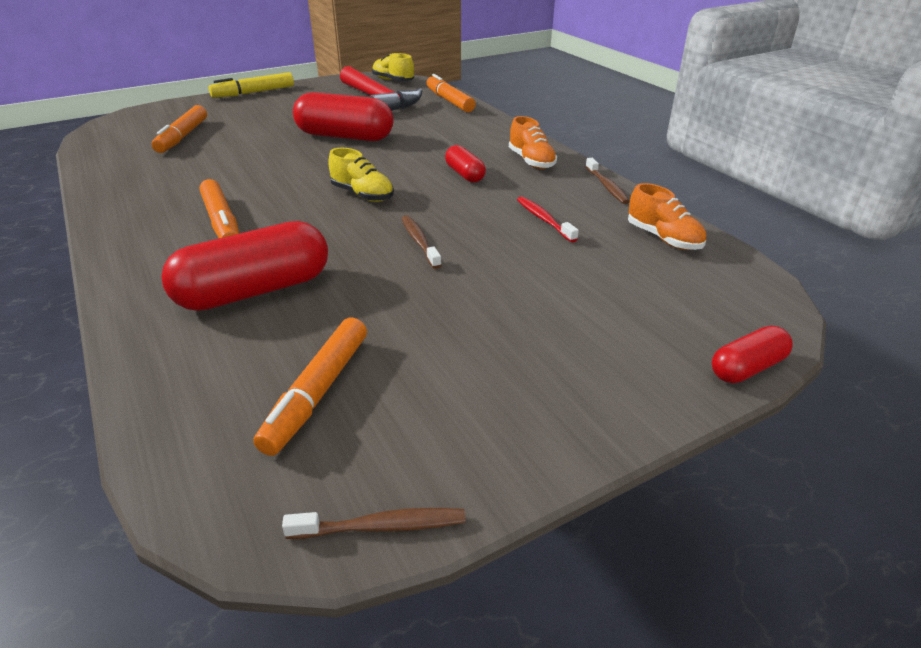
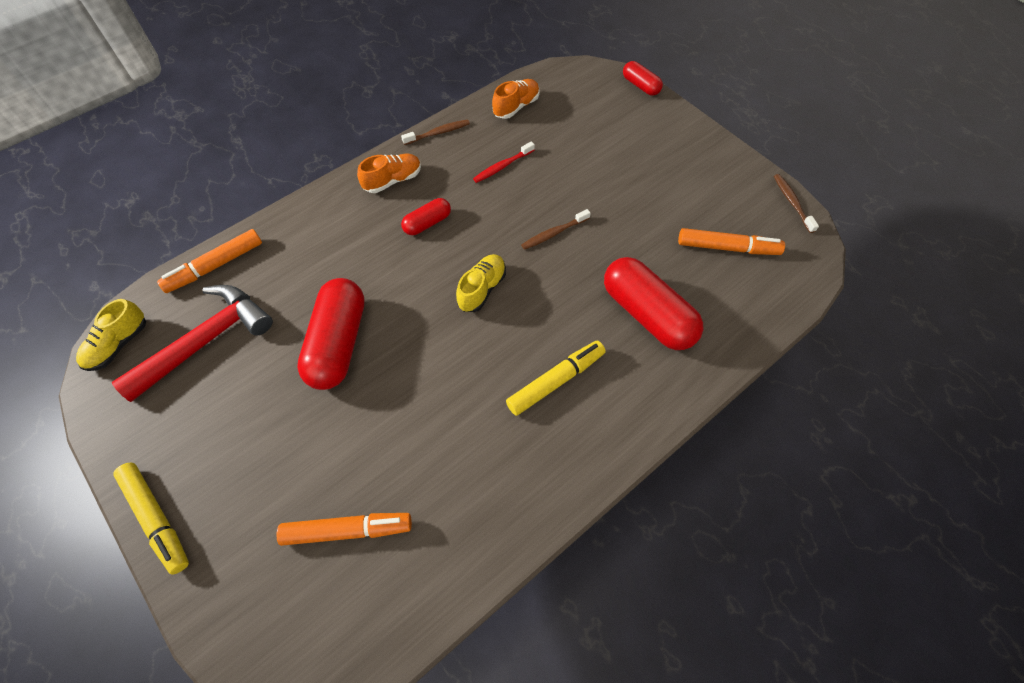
camera: 100 degrees left, 25 degrees up
(222, 222) = (556, 381): orange marker -> yellow marker

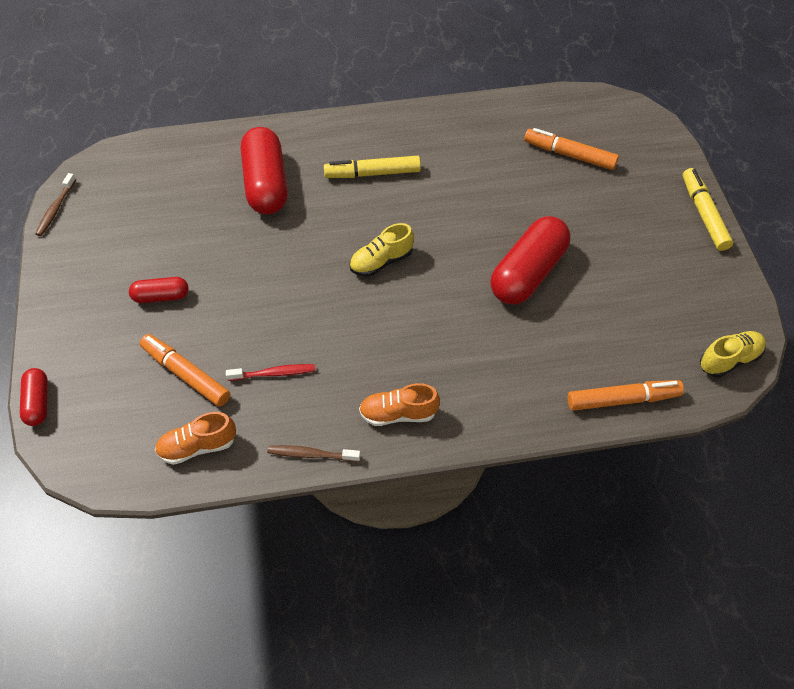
camera: 150 degrees left, 5 degrees down
(206, 340) = (645, 327): red hammer -> none
(427, 223) = (391, 346): red capsule -> red capsule (161, 296)
(554, 233) = (281, 280): brown toothbrush -> none
(727, 247) = (152, 200): orange marker -> orange marker (186, 374)

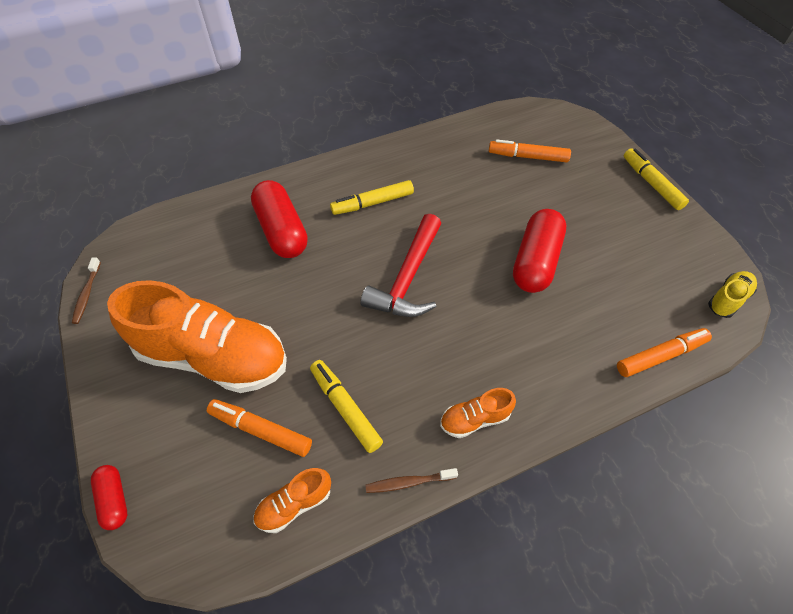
camera: 15 degrees left, 0 degrees up
(161, 296) = (214, 357): red capsule -> orange shoe
(273, 373) = (345, 408): red toothbrush -> yellow marker
(381, 261) = (407, 278): yellow shoe -> red hammer

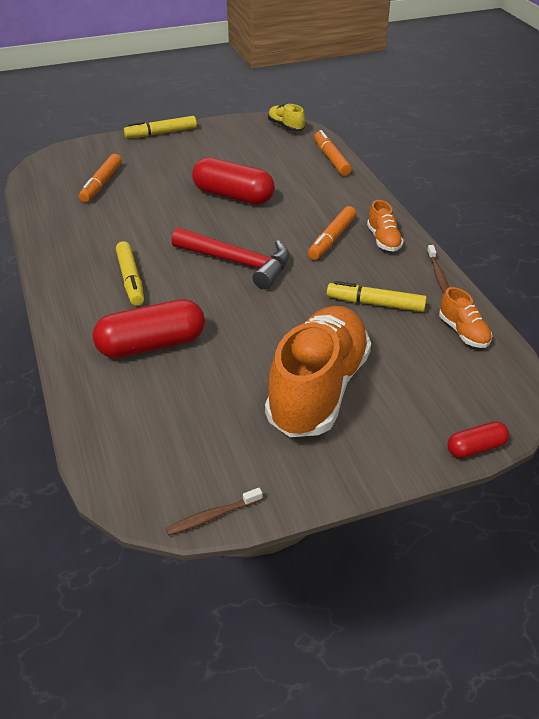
camera: 85 degrees left, 15 degrees down
(87, 294) = (213, 516): brown toothbrush -> brown toothbrush turned 150 degrees clockwise
(260, 430) = (399, 353): orange marker -> orange marker (332, 239)
(345, 408) = (375, 304): yellow marker -> yellow marker turned 45 degrees clockwise

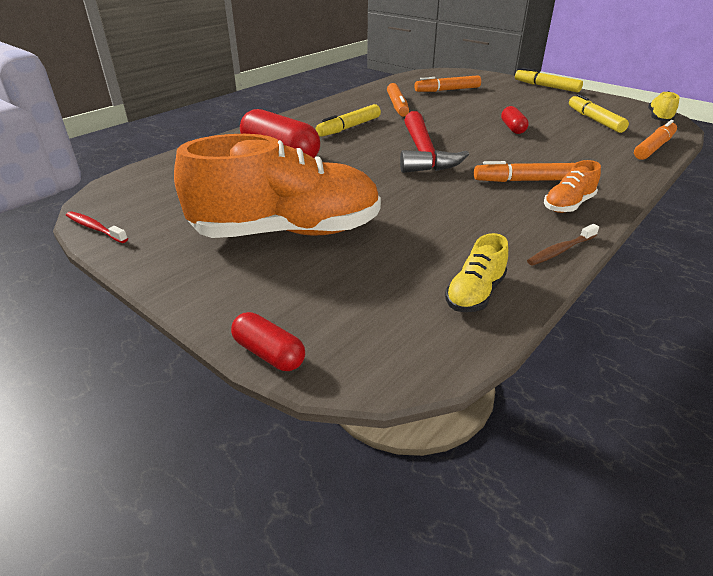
camera: 60 degrees right, 5 degrees down
(108, 229) = (397, 106): none -> orange marker
(213, 516) = (95, 228): brown toothbrush -> red toothbrush
(233, 196) = (513, 128): red capsule -> red capsule, size x0.52
(375, 304) = (453, 227): yellow marker -> yellow marker (594, 120)
(463, 332) = (475, 294): orange shoe -> yellow shoe

